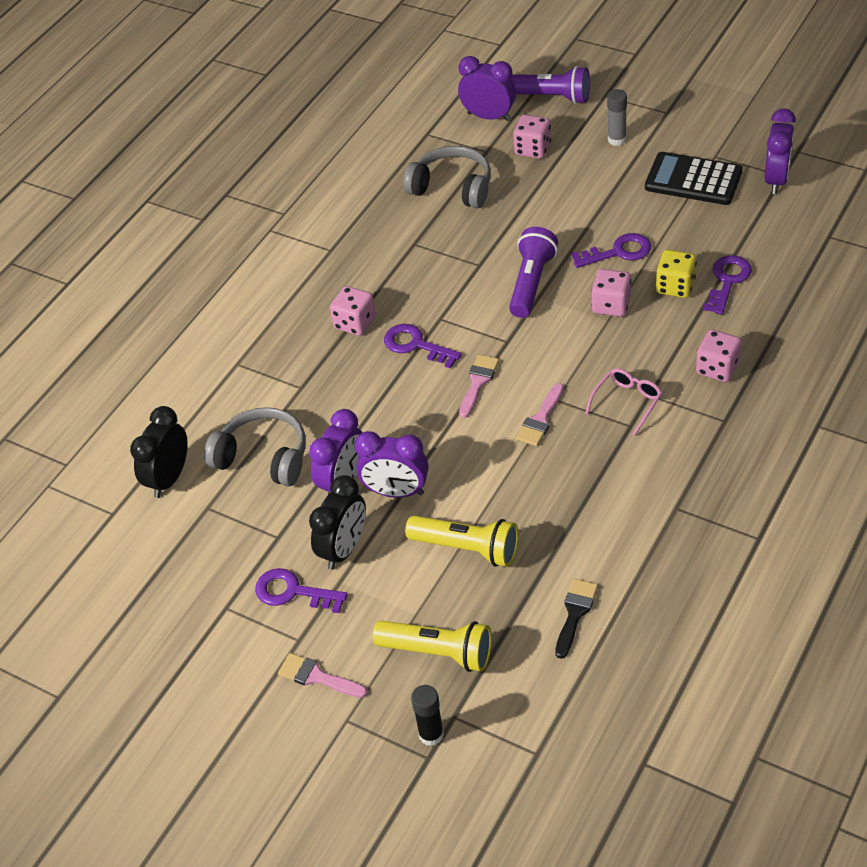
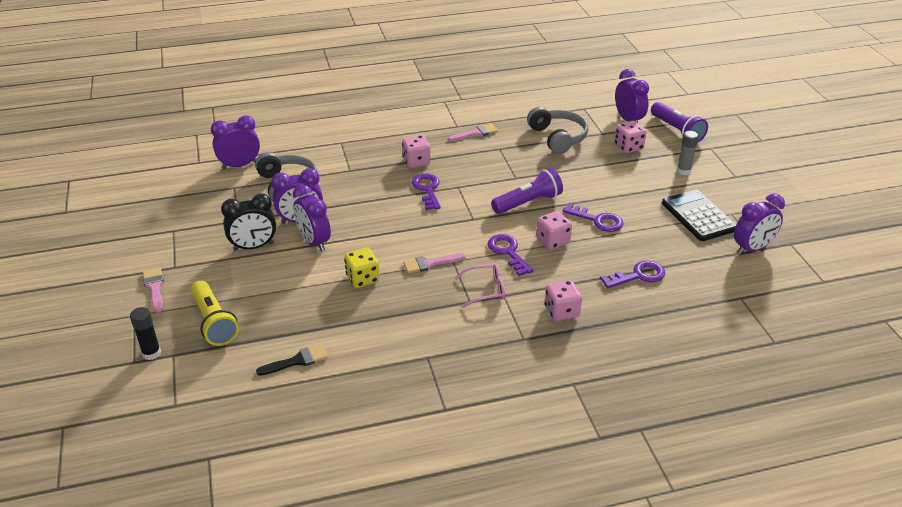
camera: 40 degrees right, 10 degrees down
(169, 478) = (240, 165): black clock -> purple clock
(293, 592) = (205, 246): purple key -> purple key (508, 252)
(467, 548) = (302, 290): yellow flashlight -> none
(478, 382) = (428, 226): pink brush -> pink brush (475, 133)
(675, 286) = (603, 257): yellow dice -> yellow dice (362, 278)

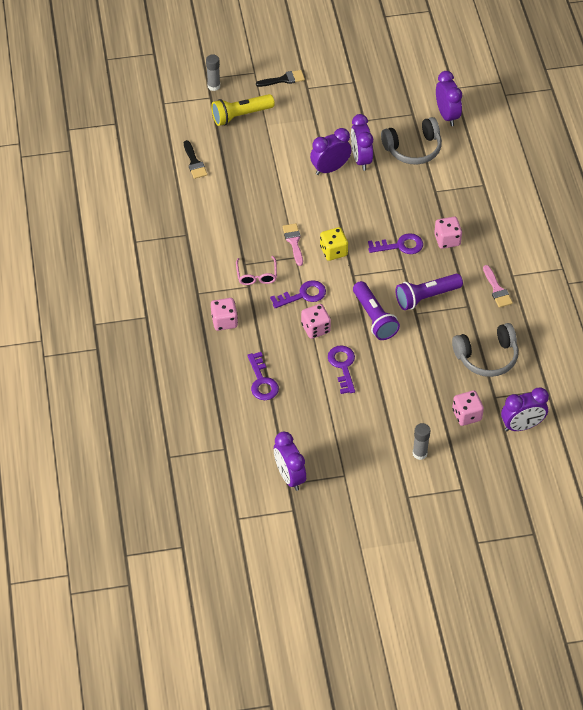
camera: 95 degrees right, 15 degrees up
(151, 353) = (213, 86): black glue stick -> grey glue stick
(154, 287) = (283, 79): pink brush -> black brush
(253, 247) = (327, 132): black clock -> none
(362, 278) = (280, 199): yellow dice -> yellow dice (333, 251)
(597, 220) = (343, 366): purple key -> purple key turned 135 degrees clockwise
(677, 131) = (498, 466): purple flashlight -> purple flashlight (426, 297)
(698, 216) = (342, 447): black calculator -> none

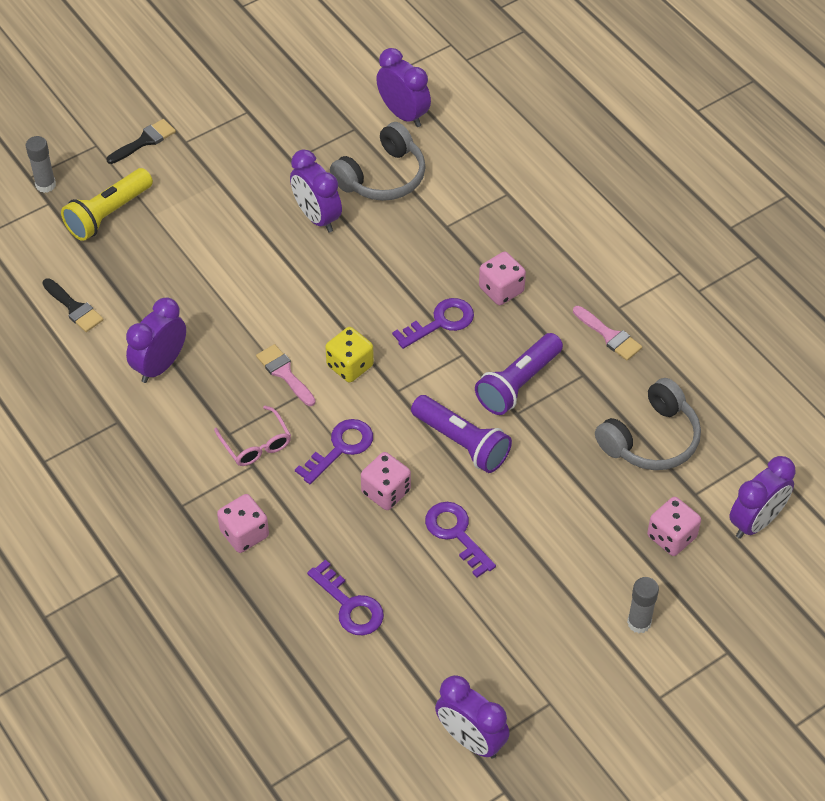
camera: 25 degrees left, 0 degrees up
(330, 168) = (280, 246): purple clock -> purple clock (160, 365)

